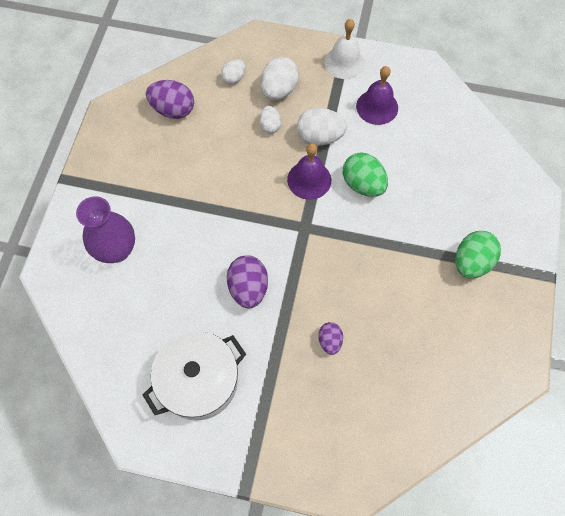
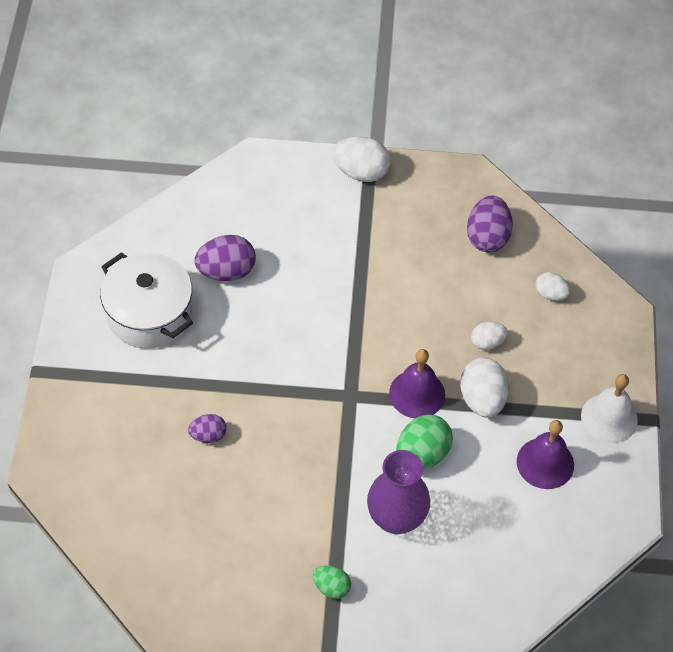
camera: 80 degrees right, 10 degrees down
(116, 250) = (291, 214): purple vase -> purple vase (396, 518)
(248, 288) = (262, 346): purple egg -> purple egg (226, 271)
(279, 90) = (544, 346): white egg -> white egg (361, 172)
(471, 262) = (331, 587): green egg -> green egg, size x0.59

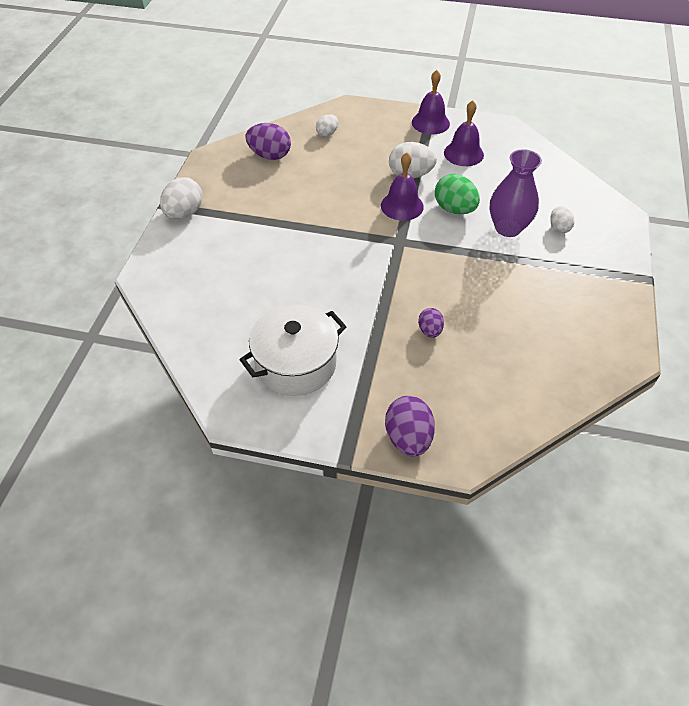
camera: 80 degrees left, 5 degrees down
(226, 271) = (261, 305): purple egg -> purple egg (408, 438)
(331, 587) = (567, 268): green egg -> none
(487, 342) = (362, 167): white egg -> white egg (559, 228)
(609, 418) = (430, 123): white bell -> purple bell

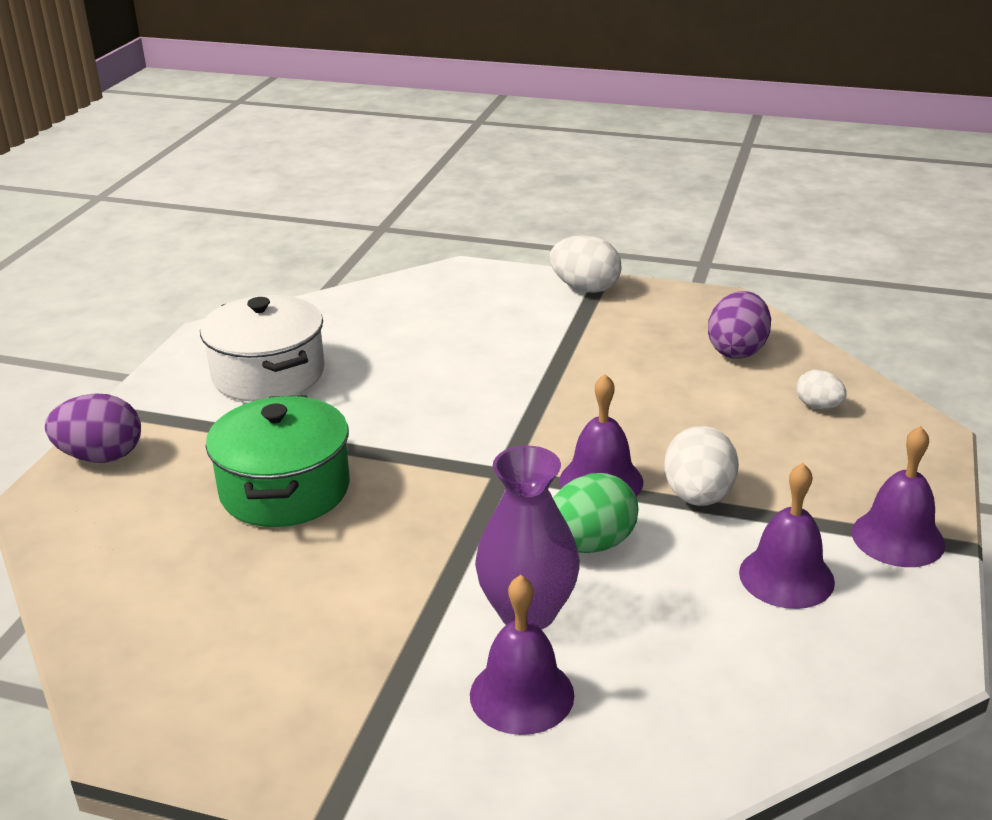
camera: 95 degrees right, 20 degrees down
(430, 331) = (285, 489): purple egg -> green pot
(559, 228) = (521, 694): white egg -> purple bell

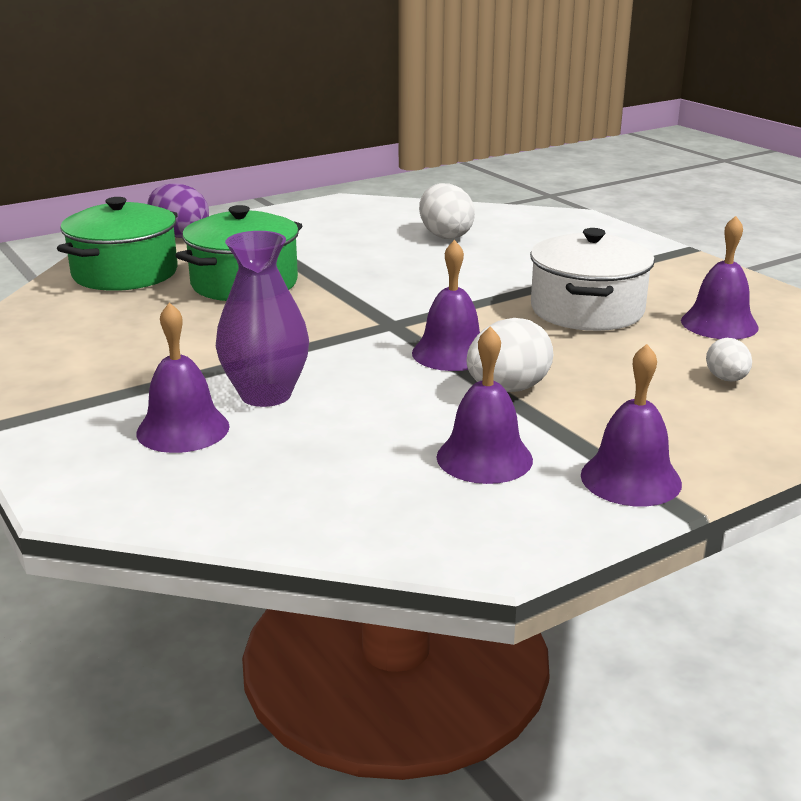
camera: 40 degrees right, 5 degrees down
(128, 538) = (125, 273): none -> green pot
(268, 374) = (341, 229): white pot -> white pot (587, 310)
(585, 288) = (656, 252): white egg -> white egg (445, 235)
(590, 544) = (375, 381): green egg -> none
(737, 350) = (719, 324): purple egg -> purple bell

